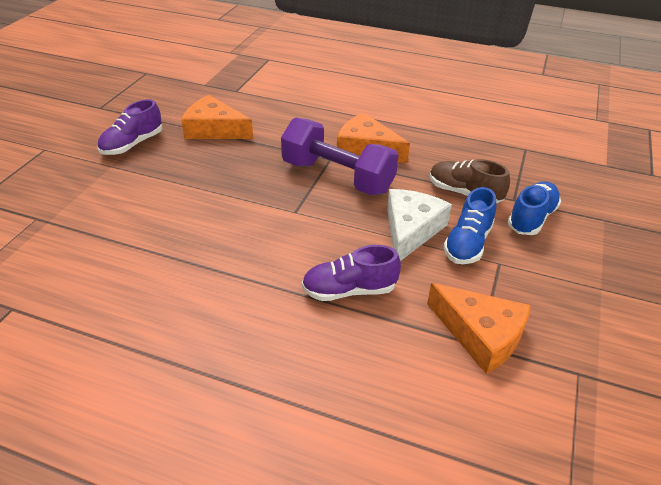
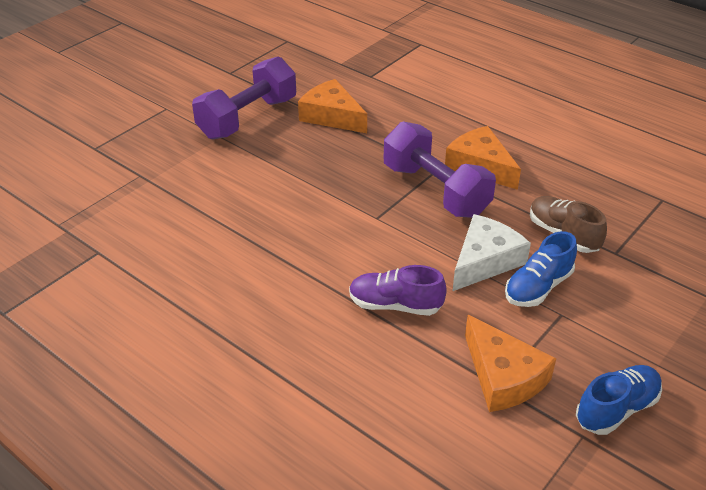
camera: 20 degrees right, 0 degrees up
(132, 144) = (247, 118): purple shoe -> purple dumbbell
(531, 218) = (623, 277): blue shoe -> blue shoe (616, 409)

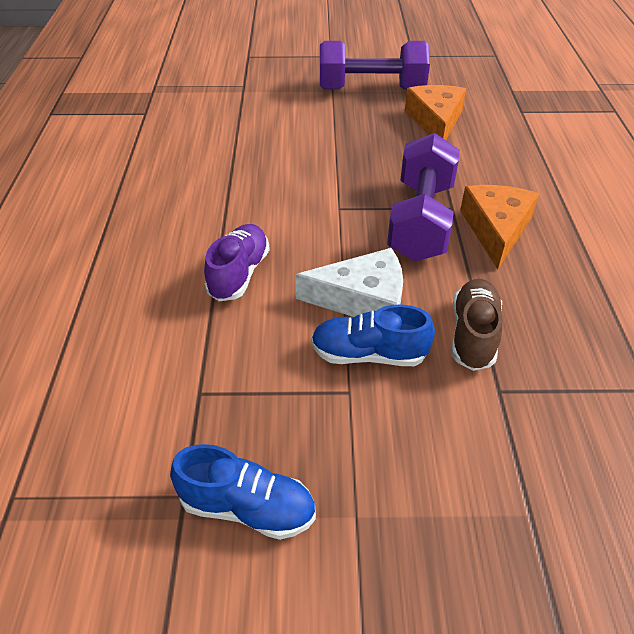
camera: 50 degrees right, 5 degrees up
(395, 305) = (239, 274): purple shoe -> purple shoe turned 45 degrees clockwise
(503, 377) = (214, 390): orange cheese -> none

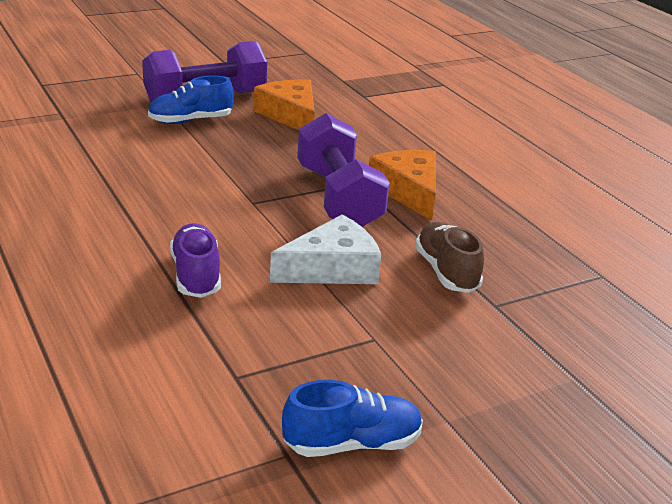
camera: 30 degrees left, 15 degrees down
(369, 354) = (370, 307): blue shoe -> blue shoe (190, 121)

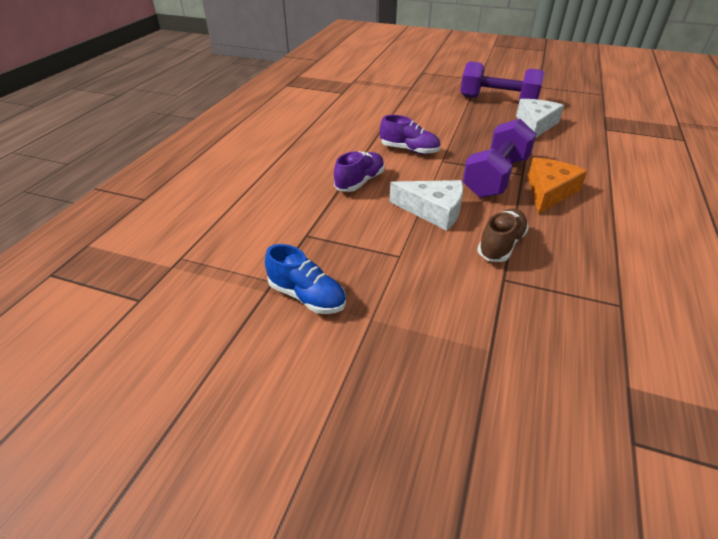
camera: 50 degrees right, 10 degrees up
(190, 121) = (471, 110): blue shoe -> none
(194, 205) = (409, 150): none -> purple shoe
(290, 115) = (536, 125): orange cheese -> white cheese

